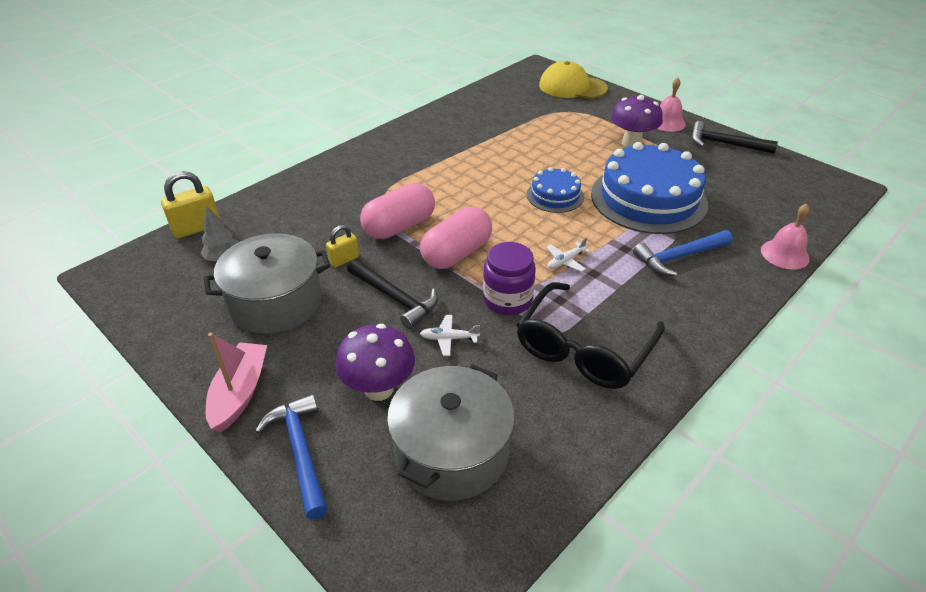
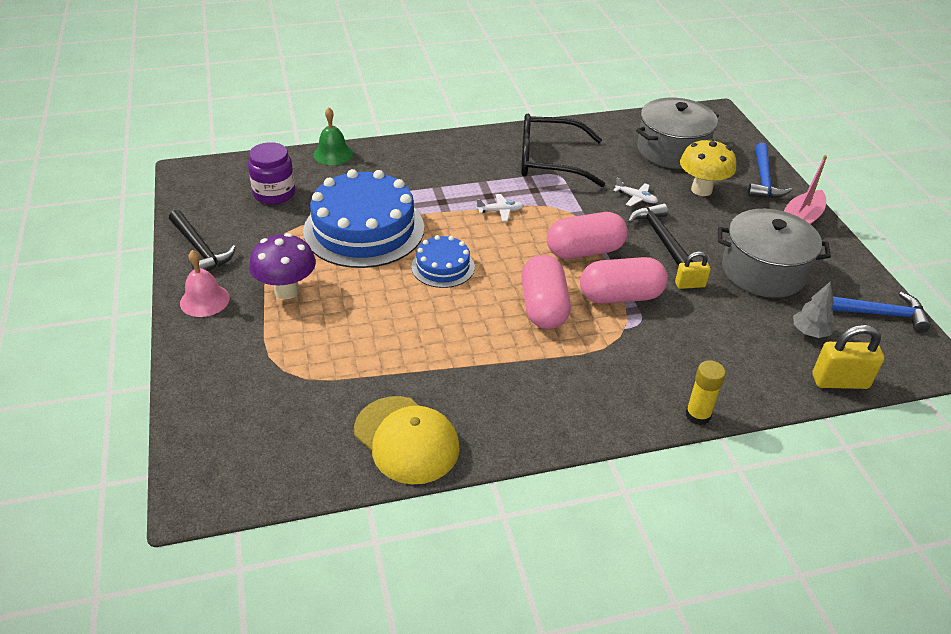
camera: 150 degrees left, 0 degrees up
(303, 173) = (698, 415): none -> yellow glue stick
(379, 389) = (701, 190): purple mushroom -> yellow mushroom
(453, 197) = (543, 307): none -> pink capsule
(507, 300) = (573, 204): purple jar -> purple jar (274, 194)
(572, 87) = (215, 417): yellow cap -> yellow cap (406, 440)
(583, 349) = (549, 161): black glasses -> black glasses turned 150 degrees counterclockwise
(679, 257) = (411, 181): blue hammer -> blue hammer (876, 313)
(784, 254) = (333, 154): pink bell -> green bell

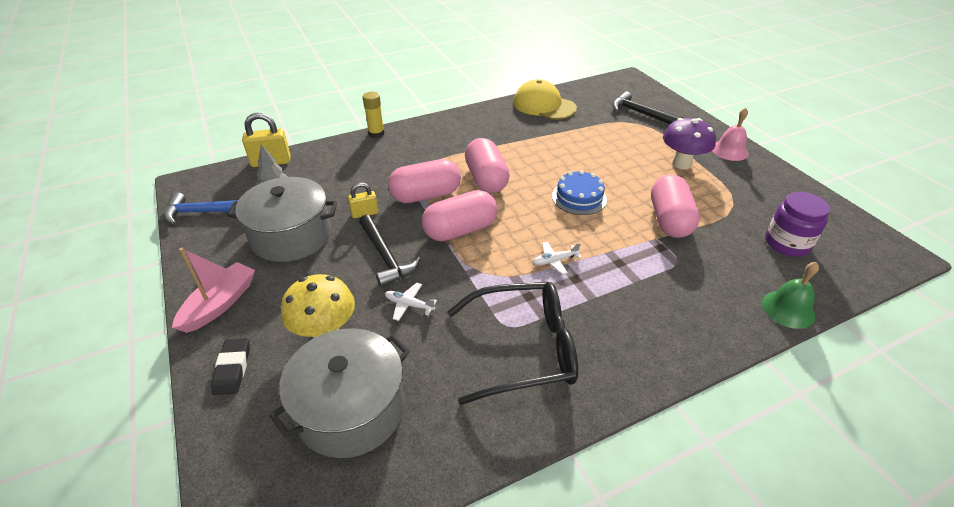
camera: 170 degrees right, 0 degrees up
(200, 249) = (780, 183): black hammer -> black hammer (640, 113)
(364, 229) = (669, 220): blue cake -> pink capsule
(763, 179) = (233, 368): blue hammer -> black eraser

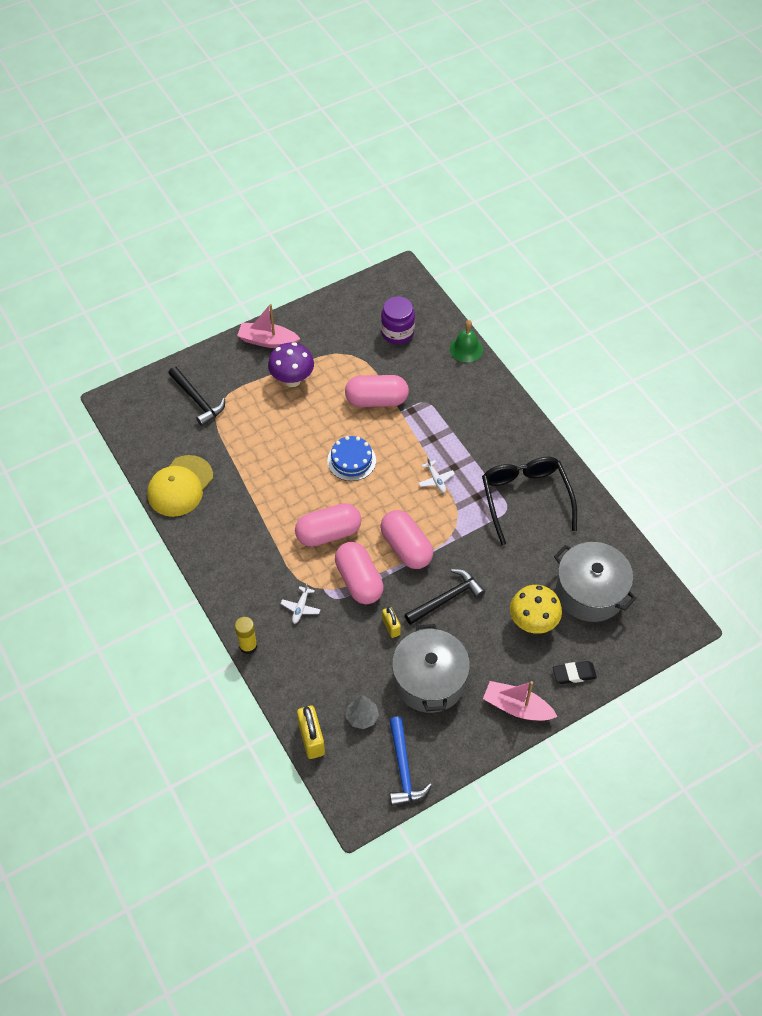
camera: 95 degrees left, 15 degrees up
(409, 305) = (497, 573): white plane -> white plane (300, 608)
(640, 113) = (197, 400): black hammer -> black hammer turned 75 degrees counterclockwise
(729, 150) = (268, 341): pink bell -> pink boat

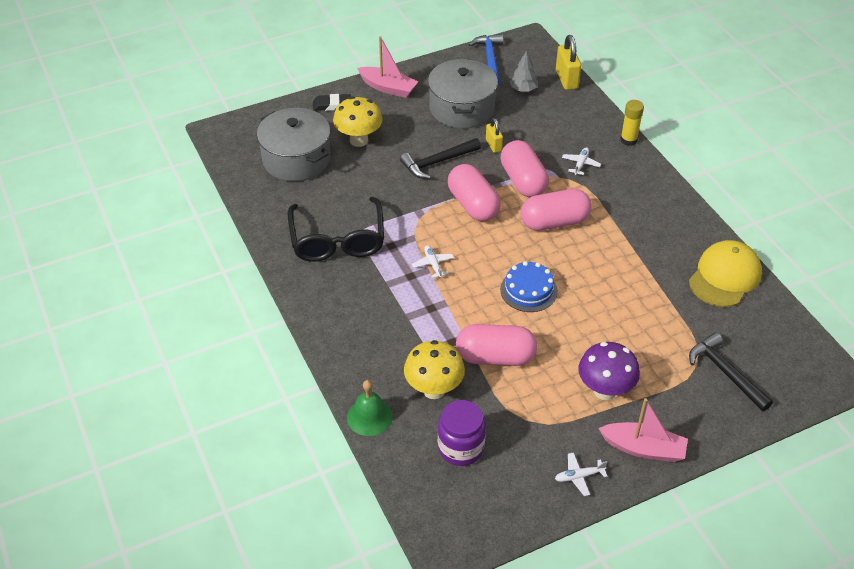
camera: 175 degrees left, 10 degrees down
(314, 320) = (579, 476): none -> white plane
(421, 372) = (434, 390): none -> yellow mushroom

